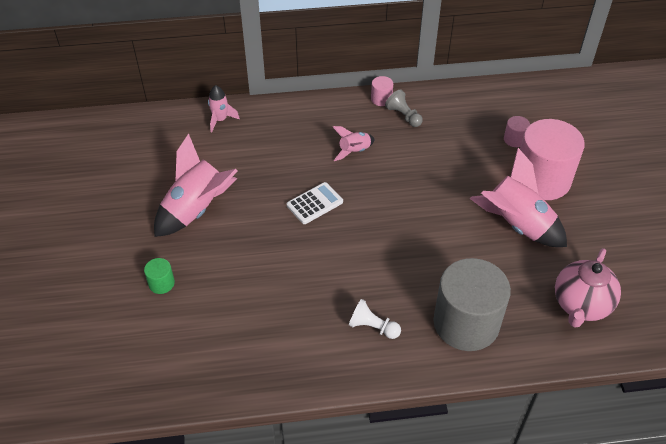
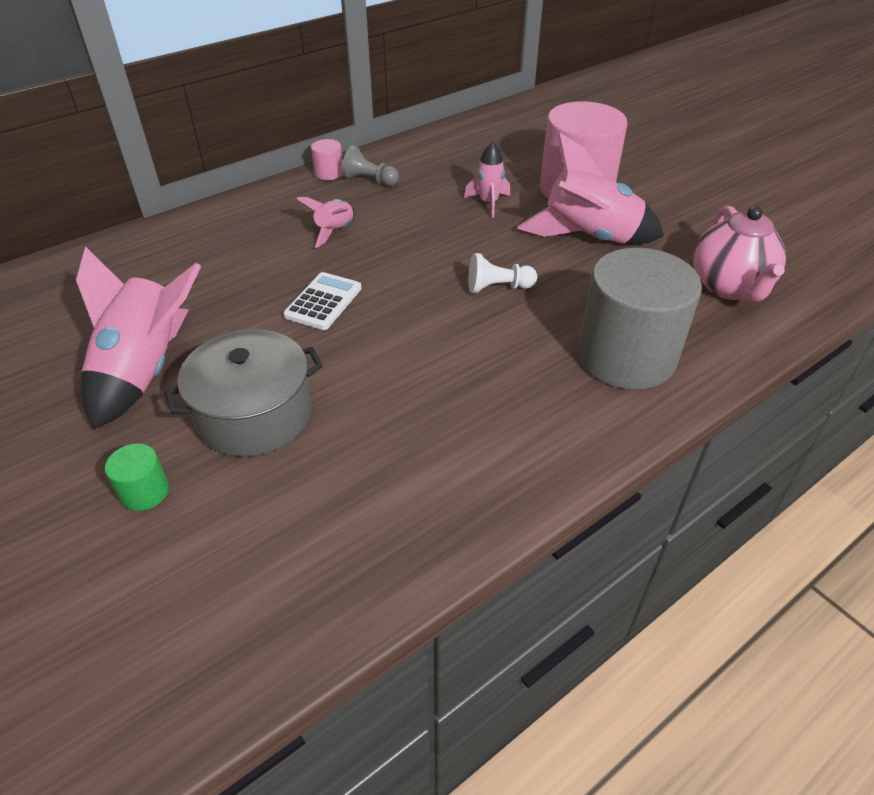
camera: 30 degrees left, 5 degrees down
(220, 120) = (117, 256): pink rocket -> pink rocket (489, 203)
(235, 263) = (254, 414): none -> grey pot
(372, 327) = (516, 411): white pawn -> white pawn (498, 287)
(514, 139) = (514, 164): pink cylinder -> none

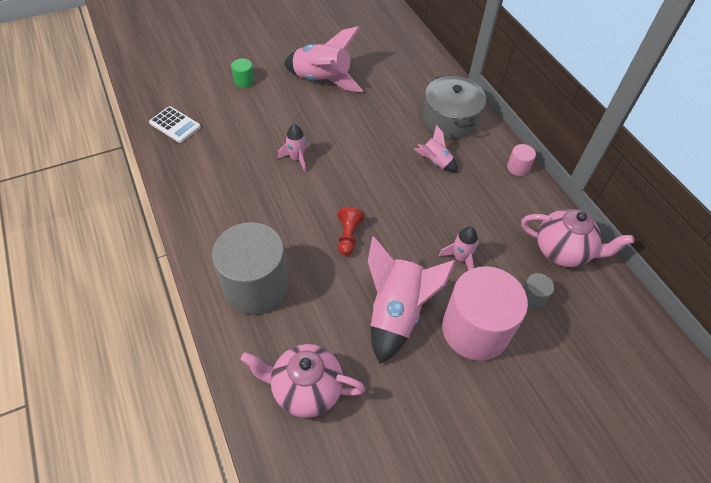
camera: 100 degrees right, 10 degrees up
(254, 414) = (276, 115): grey pot -> grey pot (450, 119)
(323, 302) = (358, 148): white calculator -> white calculator (175, 125)
(363, 364) = (297, 158): none -> pink rocket
(369, 180) = (504, 189): grey pawn -> none
(447, 146) = (562, 251): none -> pink teapot
(498, 287) = (348, 236): white pawn -> red pawn
(516, 160) = (532, 297): none -> grey cylinder

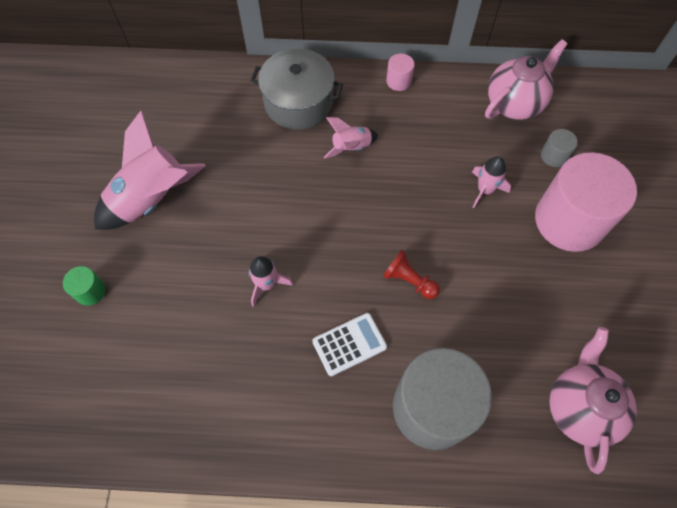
camera: 60 degrees left, 10 degrees up
(175, 125) = (116, 413): white calculator -> white calculator (349, 344)
(306, 389) = (579, 407): pink teapot -> pink teapot turned 150 degrees clockwise
(396, 313) = (524, 280): pink rocket -> none

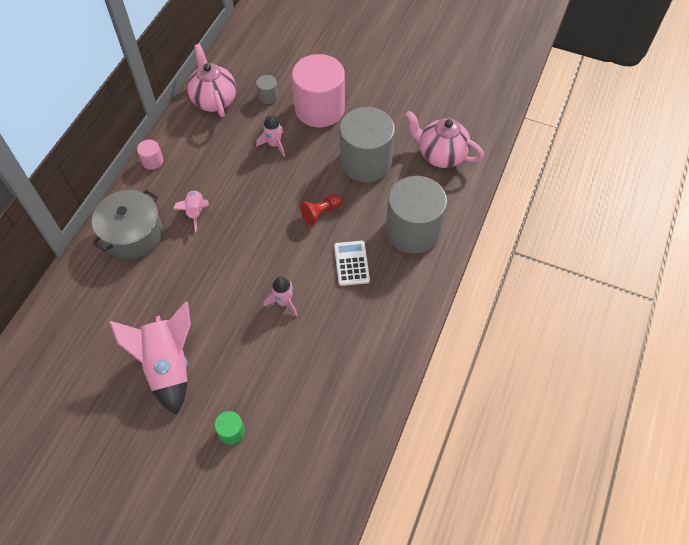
camera: 70 degrees left, 5 degrees down
(514, 307) = (365, 162): none -> grey cylinder

